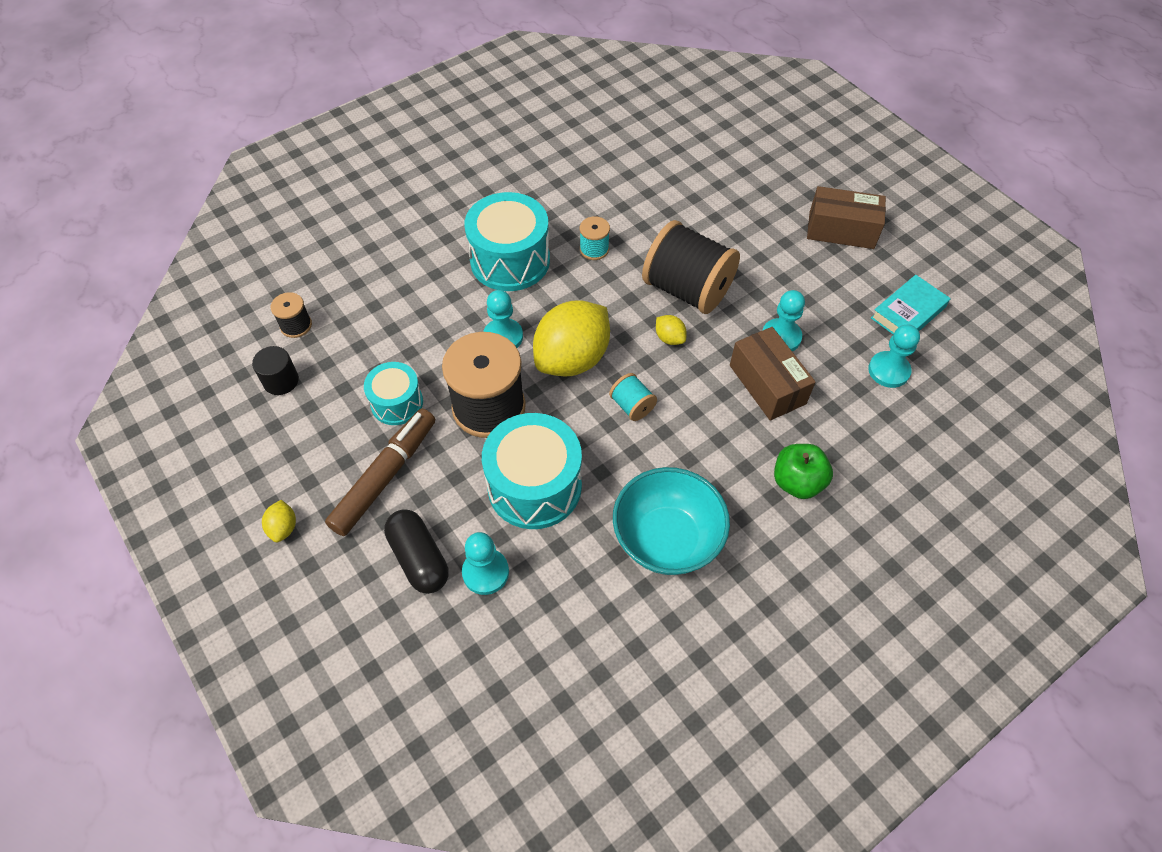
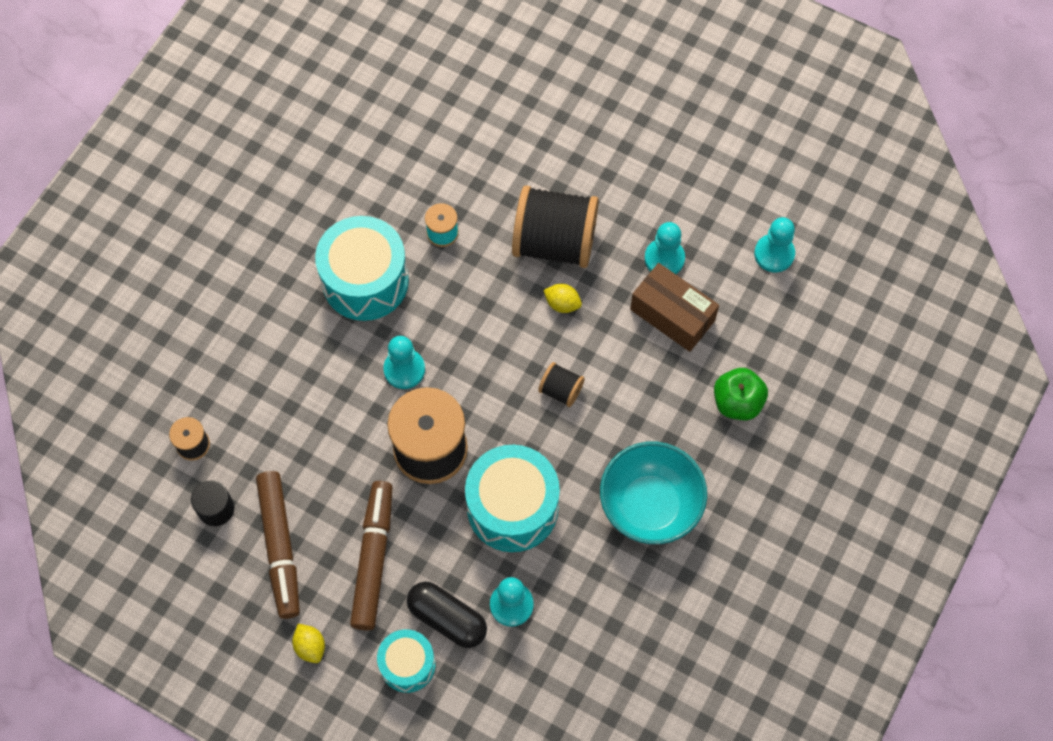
camera: 25 degrees left, 10 degrees up
(312, 433) = (280, 546): none -> brown marker
(397, 403) = (342, 482): turquoise drum -> turquoise drum (407, 664)
(572, 359) = (482, 365): yellow lemon -> none
(632, 406) = (561, 390): turquoise spool -> black spool
(841, 230) = (672, 110): brown box -> none
(908, 313) = (769, 182): turquoise book -> none

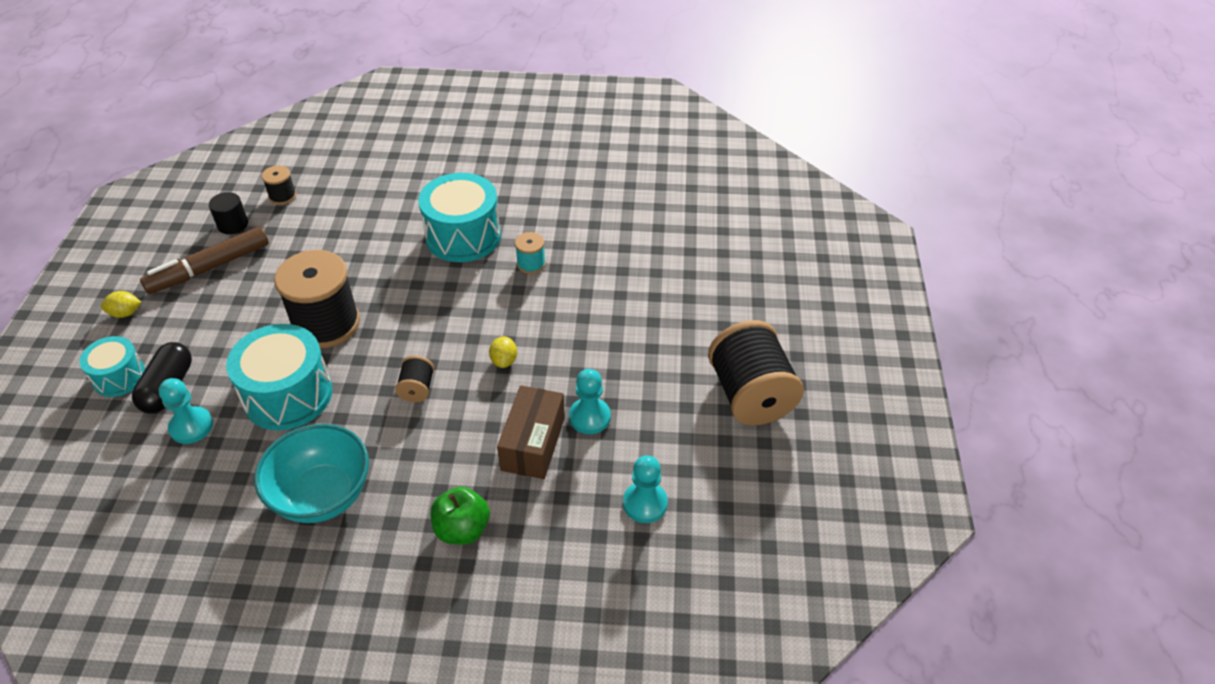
camera: 65 degrees right, 20 degrees down
(310, 646) = (125, 313): yellow lemon -> yellow lemon turned 45 degrees clockwise
(373, 559) = (213, 323): brown marker -> none
(404, 369) = (393, 284): turquoise pawn -> none
(554, 242) = (562, 335): black spool -> black spool (750, 395)

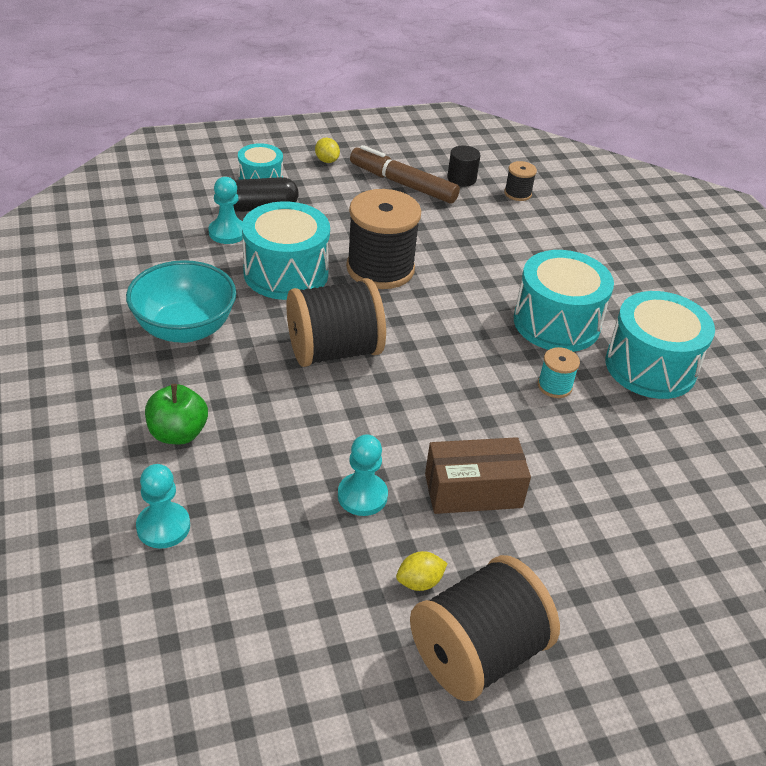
camera: 65 degrees right, 5 degrees down
(417, 389) = (334, 351): black spool -> black spool, size x2.19
(504, 361) = (404, 403): yellow lemon -> yellow lemon (419, 582)
(533, 443) = (304, 457): brown box -> brown box (473, 490)
(538, 204) = (650, 367): none -> turquoise drum
(645, 503) = (262, 578): turquoise pawn -> turquoise pawn (163, 527)

